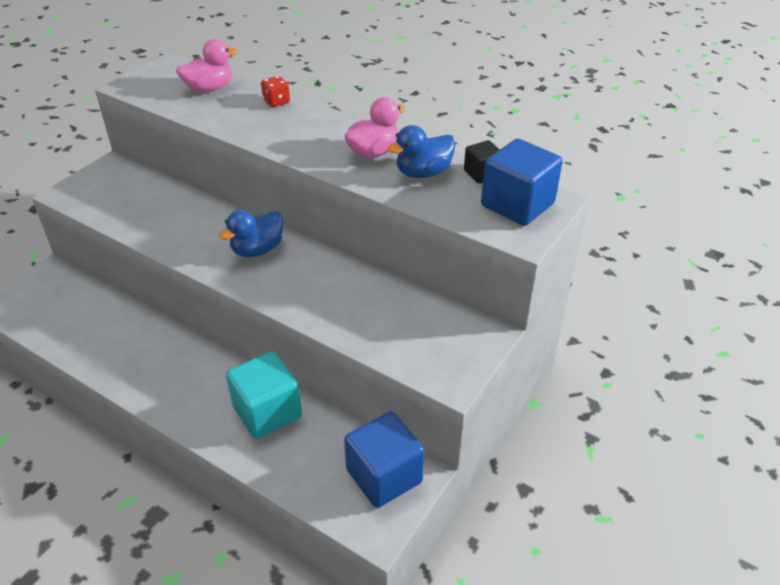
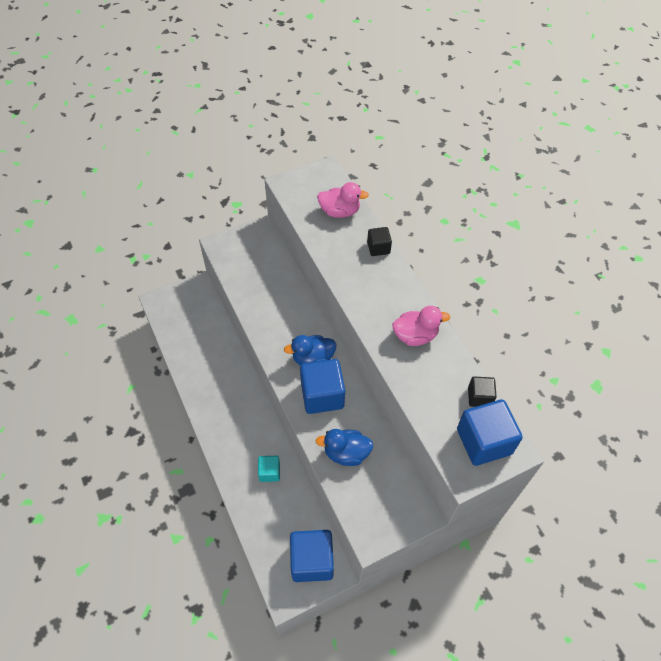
camera: 30 degrees right, 15 degrees up
(267, 412) = (269, 472): turquoise cube -> turquoise cube, size x0.54
(276, 102) = (378, 248): red dice -> black cube
(293, 277) = (322, 395): none -> blue cube
(423, 173) = (437, 375): blue duck -> blue duck (346, 453)

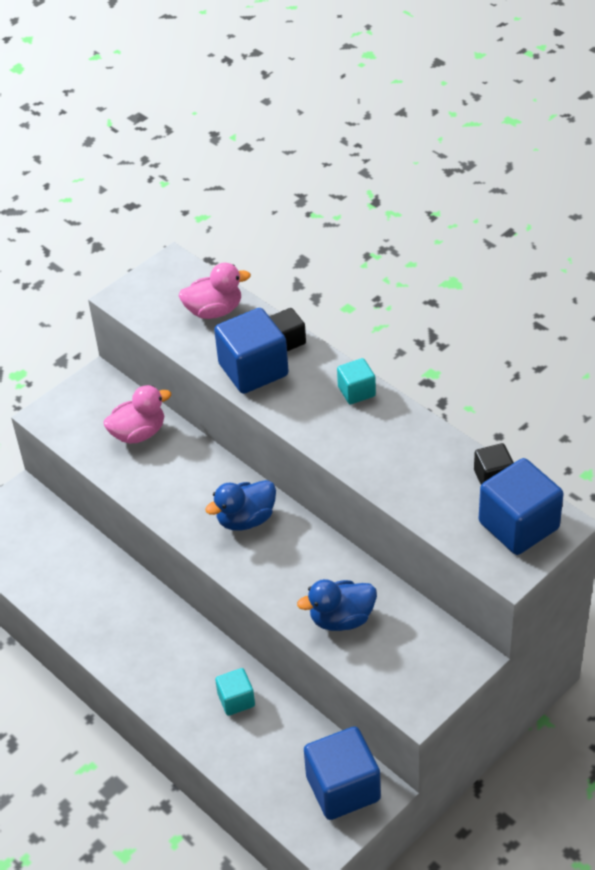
camera: 15 degrees left, 10 degrees down
(322, 395) = (278, 560): blue cube -> blue cube (253, 370)
(410, 300) = (356, 391): none -> turquoise cube
(415, 335) = (381, 431): pink duck -> pink duck (138, 433)

